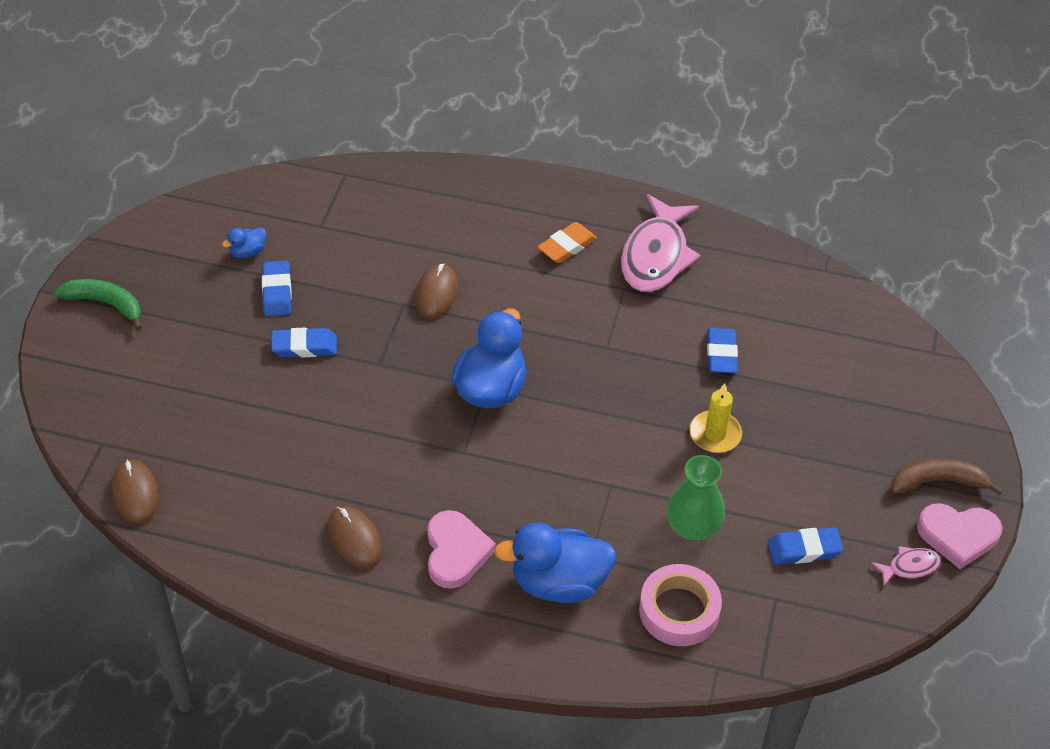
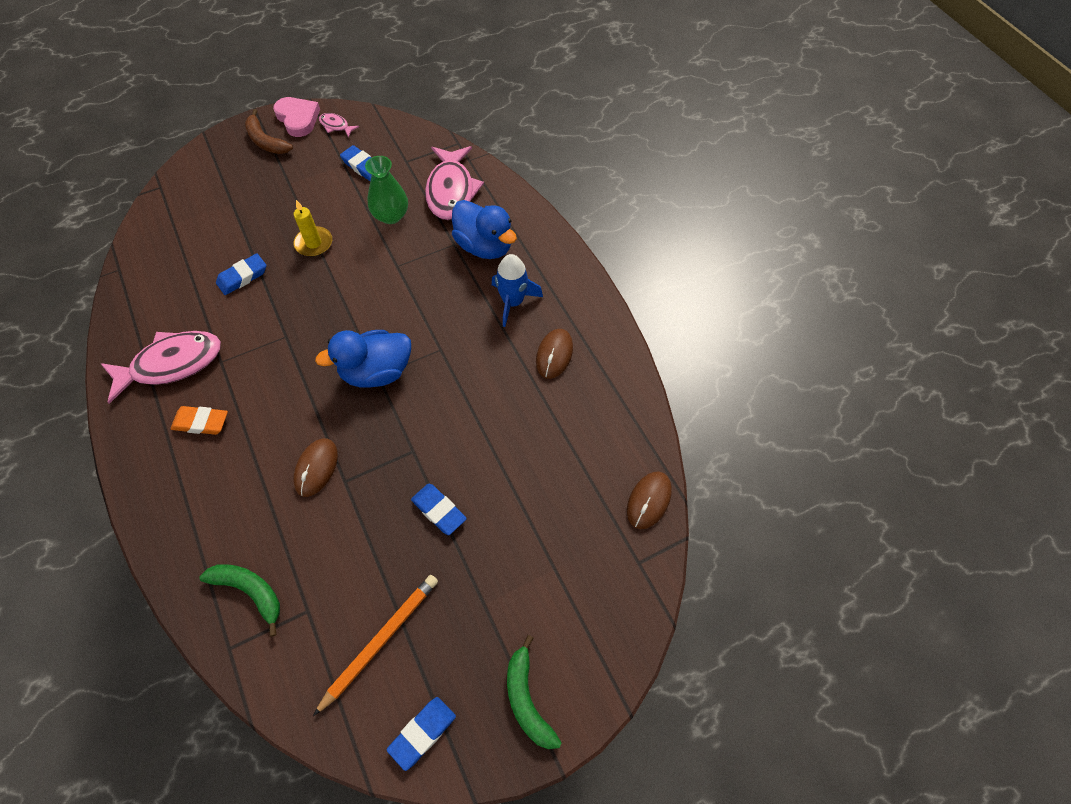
camera: 130 degrees left, 10 degrees up
(248, 252) = (380, 641): blue duck -> orange pencil
(277, 292) = (404, 578): blue eraser -> blue eraser (422, 733)
(374, 204) = (250, 591): none -> green banana
(436, 293) = (316, 468): brown mouse -> brown mouse turned 45 degrees counterclockwise
(456, 552) = (513, 302): pink heart -> blue rocket
(679, 610) = (451, 191): pink tape -> pink fish

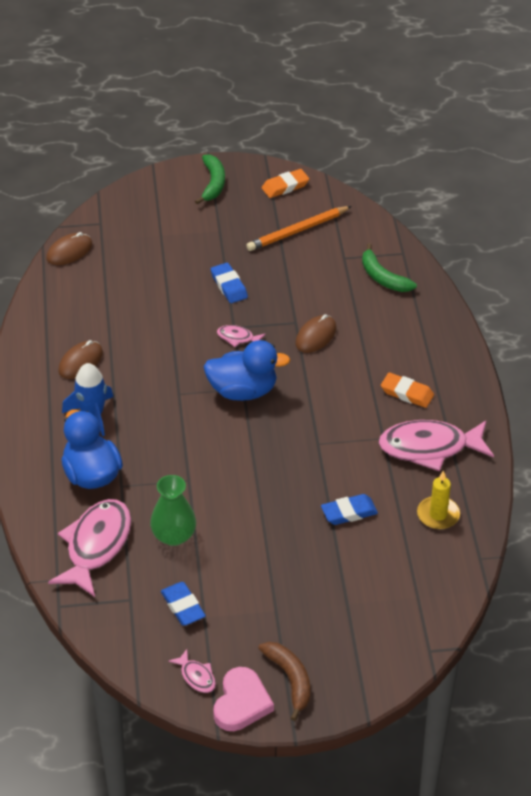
camera: 160 degrees left, 15 degrees down
(298, 119) = (241, 703): pink heart -> pink heart turned 150 degrees counterclockwise
(314, 243) = (266, 528): yellow candle -> yellow candle (438, 515)
(403, 437) = (238, 338): none -> pink fish
(422, 733) = (285, 186): blue eraser -> orange eraser

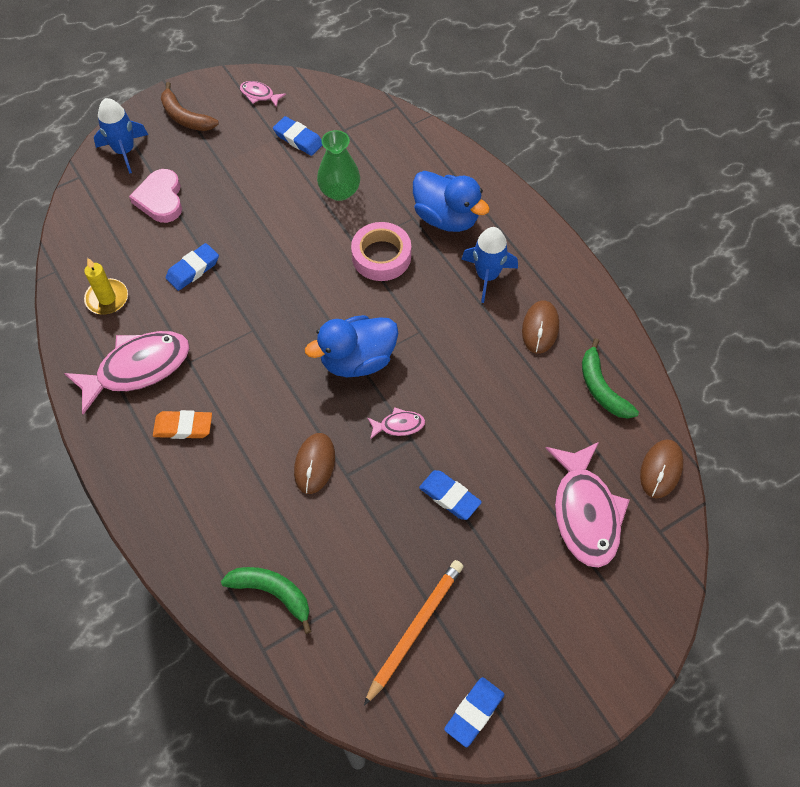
camera: 155 degrees right, 15 degrees up
(96, 546) = (399, 159): pink fish -> pink fish (585, 512)
(172, 462) = (381, 256): none -> pink tape
(213, 184) = (571, 671): green banana -> green banana (601, 388)
(241, 703) = (215, 89): pink heart -> pink heart (160, 199)
(285, 186) = (474, 712): orange eraser -> blue eraser
(371, 662) = (124, 151): none -> blue rocket

